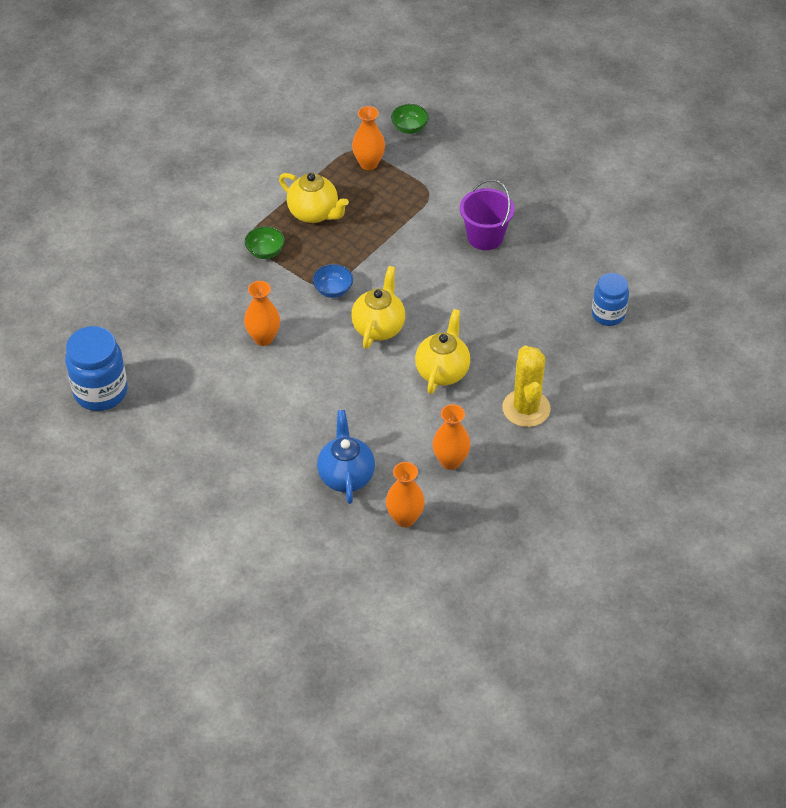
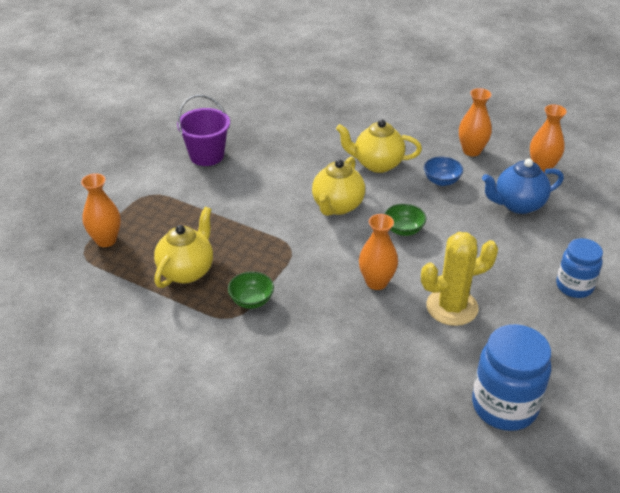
camera: 100 degrees left, 10 degrees down
(333, 290) = (296, 242): blue bowl -> blue bowl (441, 181)
(378, 327) = (337, 206): yellow teapot -> yellow teapot turned 75 degrees counterclockwise
(409, 128) = (50, 217): green bowl -> green bowl (403, 230)
(526, 408) = (399, 119): yellow cactus -> yellow cactus (452, 307)
(608, 314) = (286, 89): blue jar -> blue jar (574, 286)

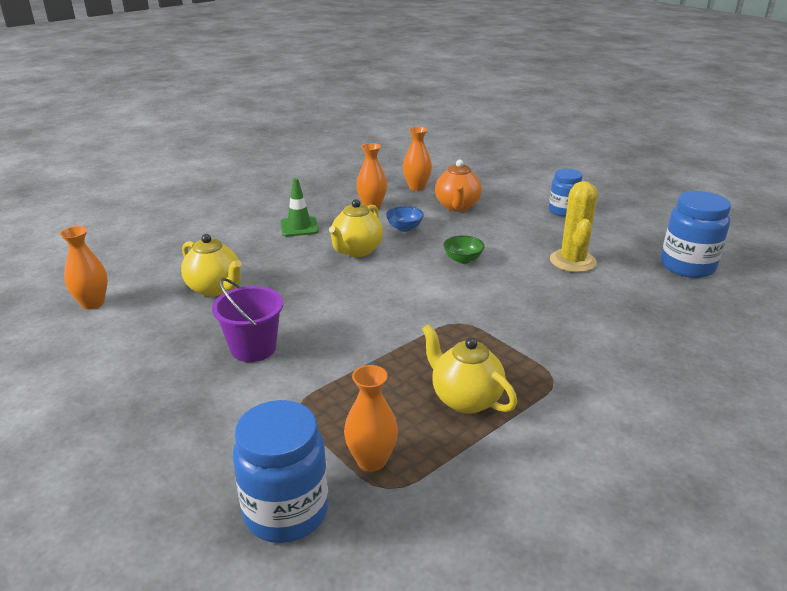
camera: 70 degrees left, 10 degrees down
(53, 217) = (286, 512): none -> blue jar
(251, 300) = (531, 362): green bowl -> none
(337, 206) = (407, 284): yellow teapot -> yellow teapot (215, 289)
(376, 282) = (529, 287): orange vase -> orange vase (93, 303)
(398, 122) = (299, 227): none -> green traffic cone
(518, 205) = (457, 206): blue teapot -> orange teapot

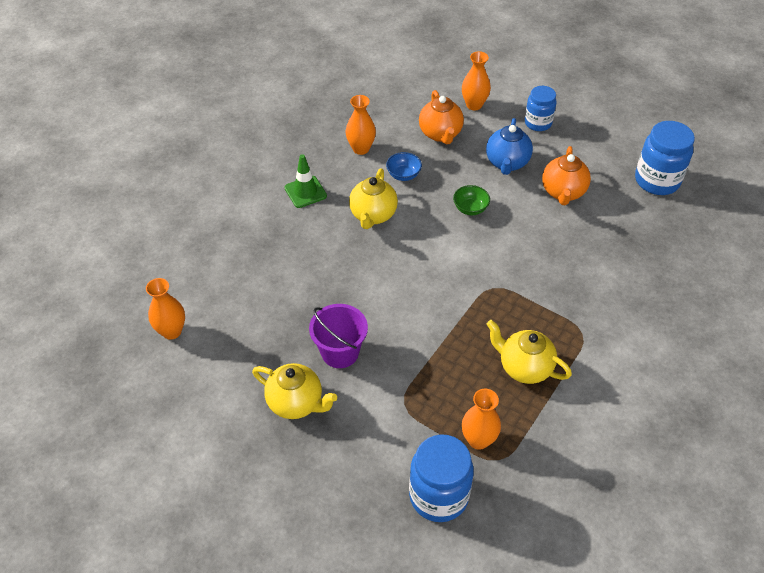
camera: 15 degrees left, 20 degrees up
(215, 289) = (271, 290): yellow teapot -> yellow teapot (296, 403)
(416, 187) = (392, 110): orange vase -> orange vase (474, 105)
(518, 233) = (507, 163): none -> blue teapot
(572, 261) = (563, 192): yellow cactus -> orange teapot

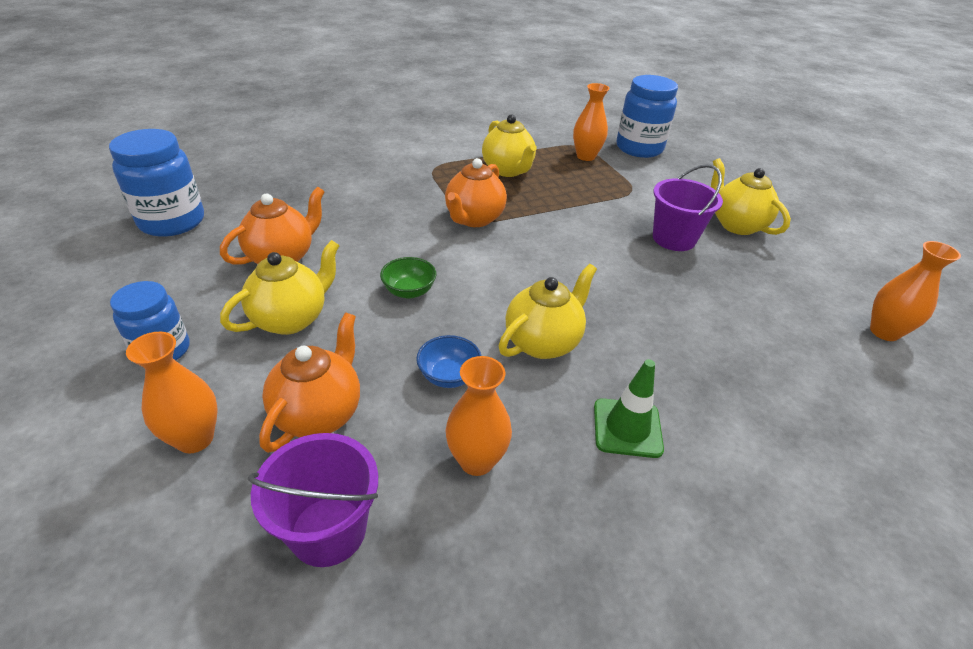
camera: 150 degrees left, 10 degrees down
(393, 105) = (328, 531): none -> purple bucket
(493, 289) = (474, 219): none -> orange teapot
(507, 163) = (291, 319): blue teapot -> yellow teapot

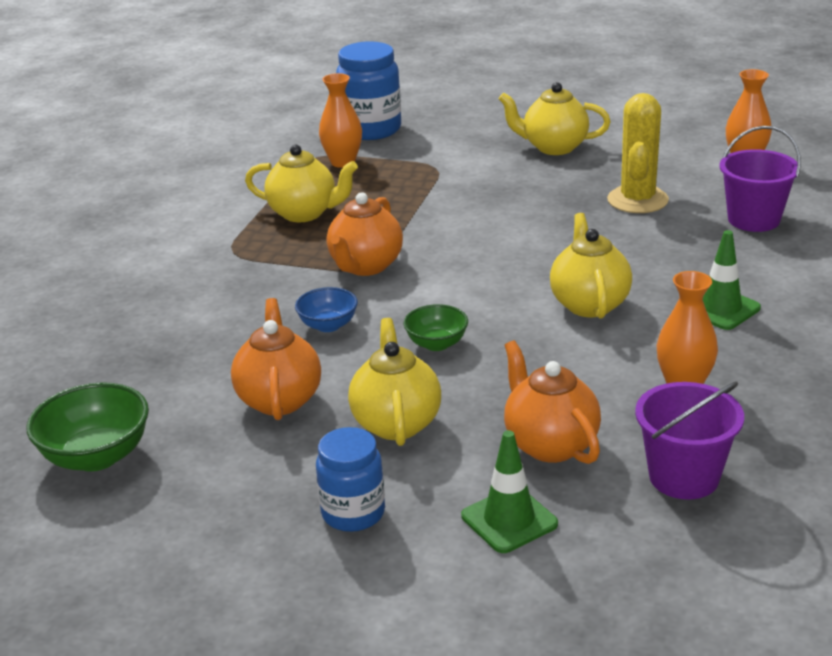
camera: 45 degrees left, 10 degrees down
(172, 222) = (96, 456): blue jar -> green bowl
(195, 439) = (509, 520): orange vase -> green traffic cone
(449, 376) = (577, 364): blue bowl -> blue bowl (328, 325)
(474, 219) = (365, 266): orange teapot -> orange teapot turned 45 degrees clockwise
(674, 239) = (534, 184): purple bucket -> purple bucket (753, 219)
(727, 298) = (637, 200): none -> yellow cactus

